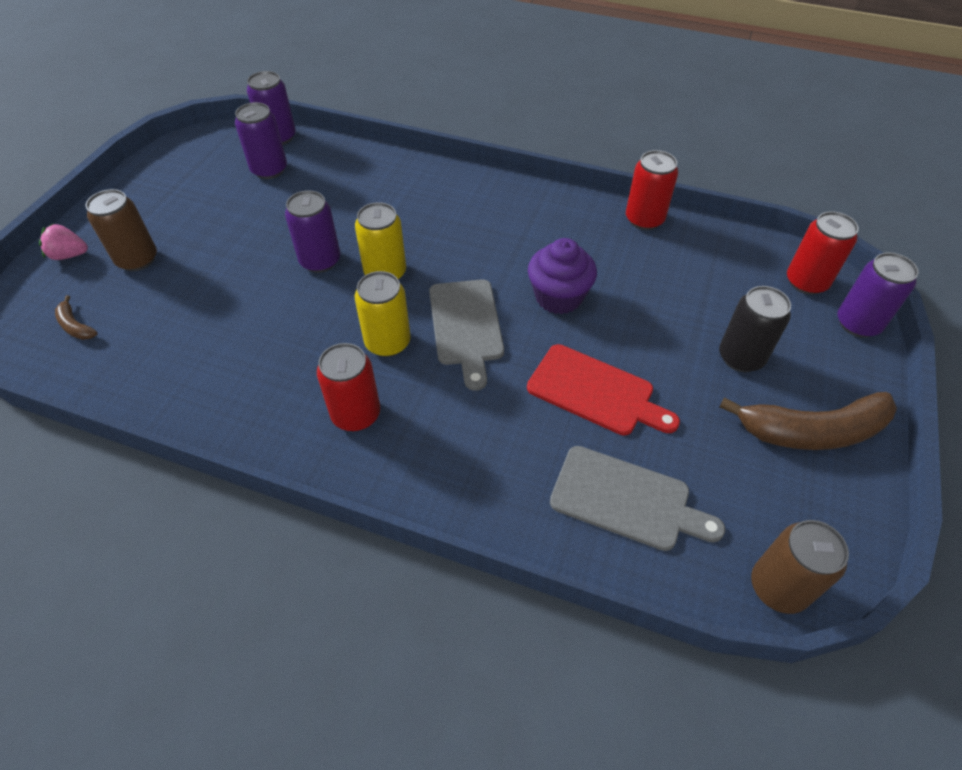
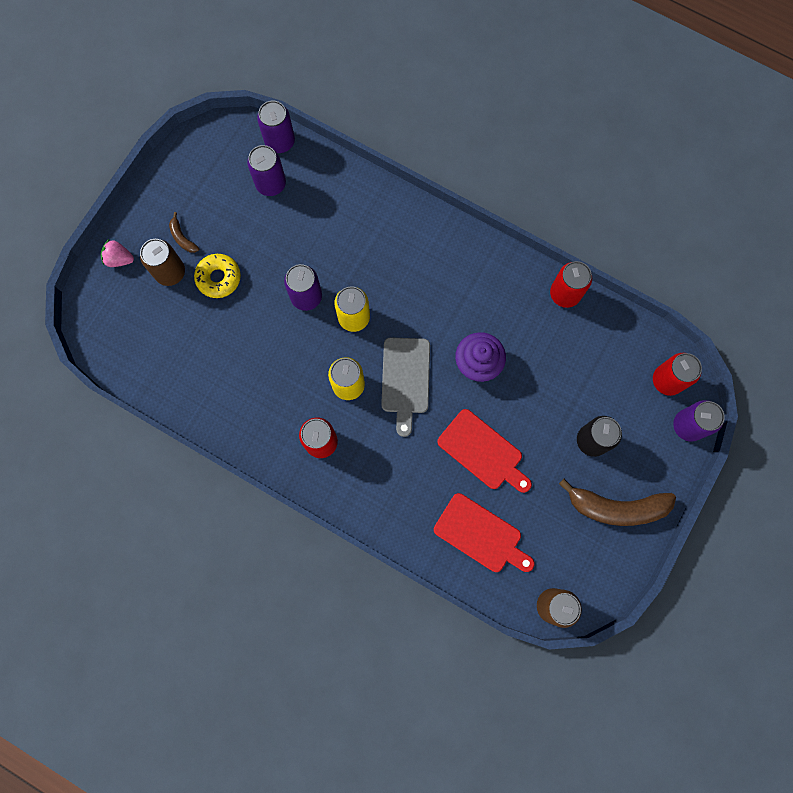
camera: 10 degrees right, 25 degrees up
(75, 326) = (131, 332): brown banana -> brown banana (182, 237)
(203, 257) = (218, 278): none -> yellow donut
(626, 500) = (481, 535): grey cutting board -> red cutting board

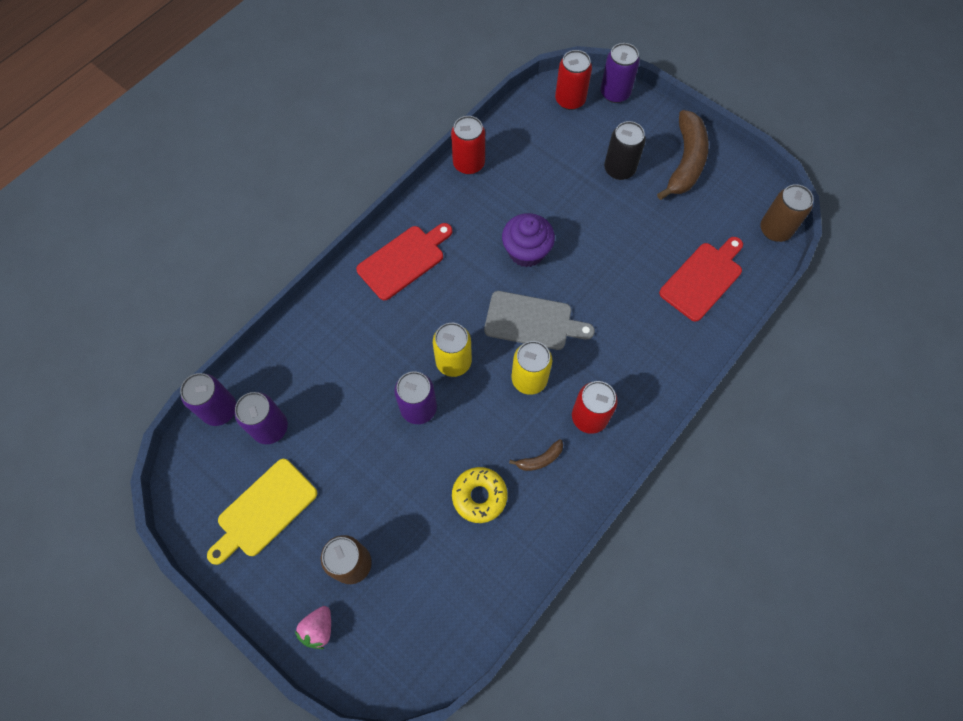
camera: 80 degrees left, 10 degrees down
(182, 237) = (310, 543): brown banana -> brown banana (540, 459)
(203, 197) = (264, 510): none -> yellow cutting board
(218, 278) = (373, 505): yellow donut -> yellow donut (479, 496)
(483, 452) = (619, 263): red cutting board -> red cutting board (404, 260)

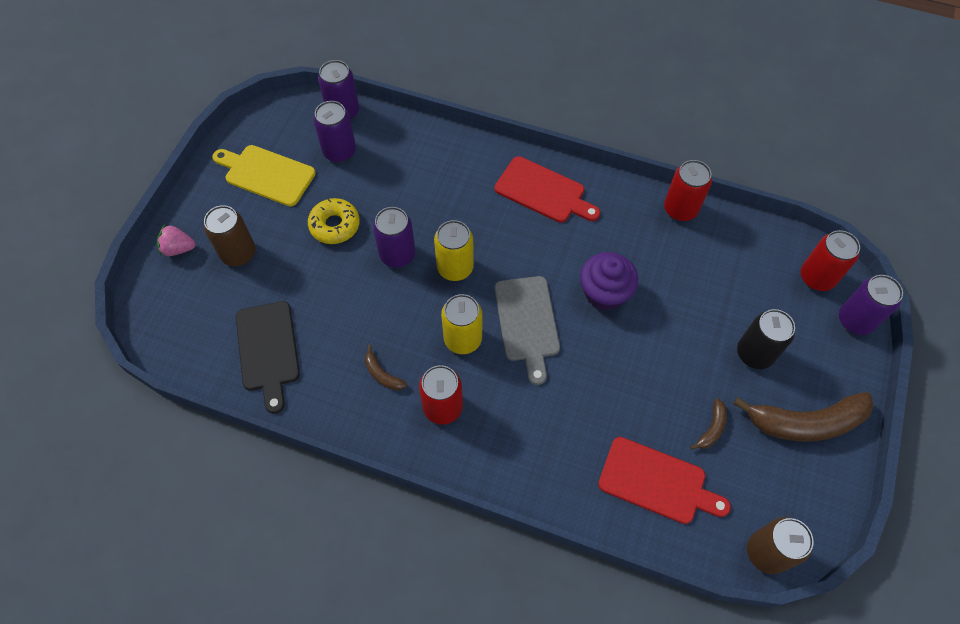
camera: 70 degrees right, 5 degrees down
(477, 560) = (268, 350): none -> black cutting board
(479, 496) = (329, 333): yellow donut -> yellow donut (335, 225)
(671, 224) = (711, 428): none -> brown banana

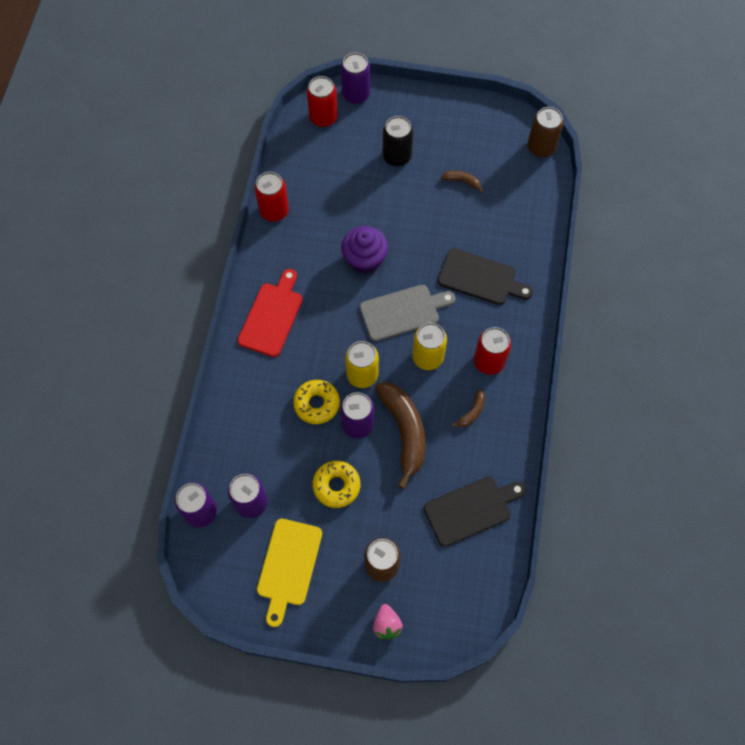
camera: 100 degrees left, 5 degrees up
(430, 220) = (316, 404): none -> yellow donut
(560, 421) = (480, 278): none -> black cutting board
(657, 482) = (510, 213): red cutting board -> none
(805, 422) = (444, 126): brown banana -> brown banana (404, 432)

